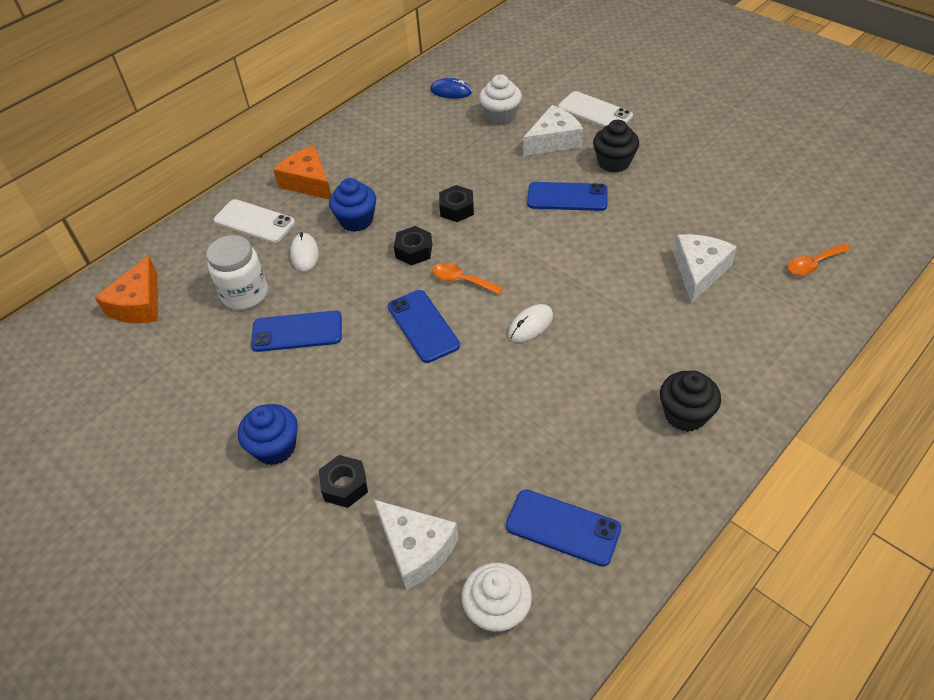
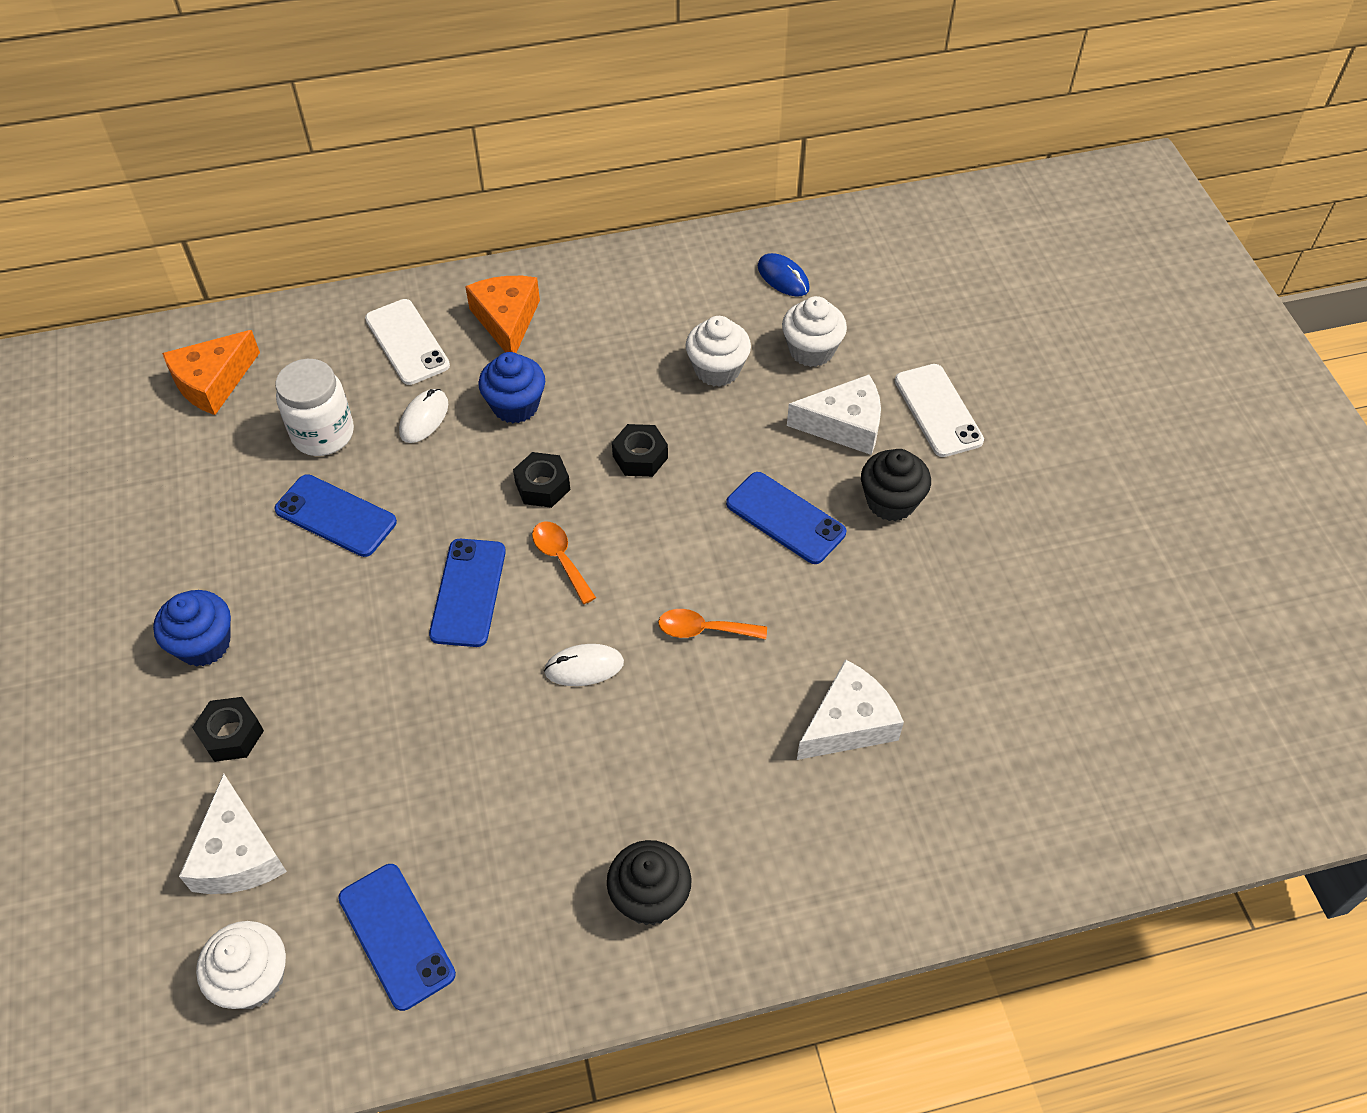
camera: 30 degrees right, 5 degrees up
(458, 148) = (717, 369): none -> white cupcake
(813, 264) = (1006, 806): orange spoon -> orange spoon (704, 630)

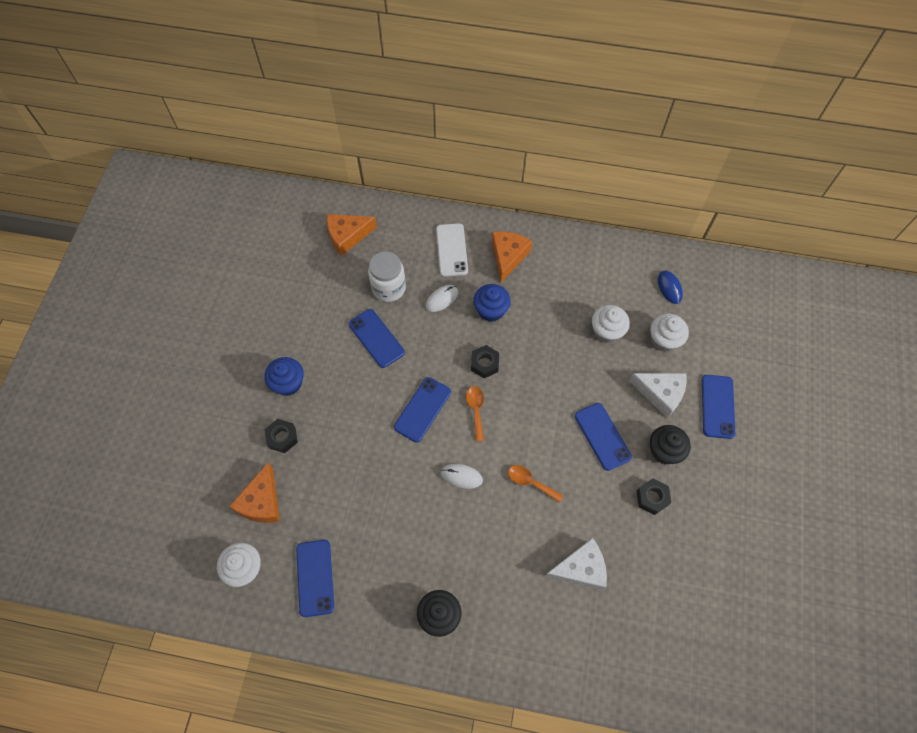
camera: 25 degrees right, 10 degrees up
(238, 854) = (262, 502): white cheese -> orange cheese
(640, 457) = (542, 367): black nut -> black nut (652, 498)
(938, 410) = (717, 406): white phone -> blue phone

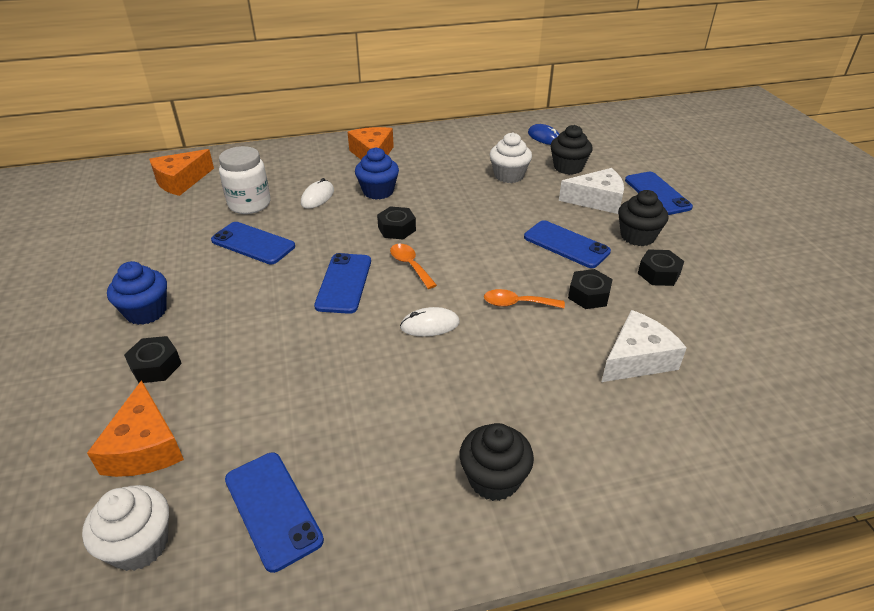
camera: 25 degrees left, 25 degrees down
(452, 250) = (309, 164): white phone -> none
(585, 496) = (588, 295): none -> black nut
(664, 340) = (568, 167): white cupcake -> black cupcake

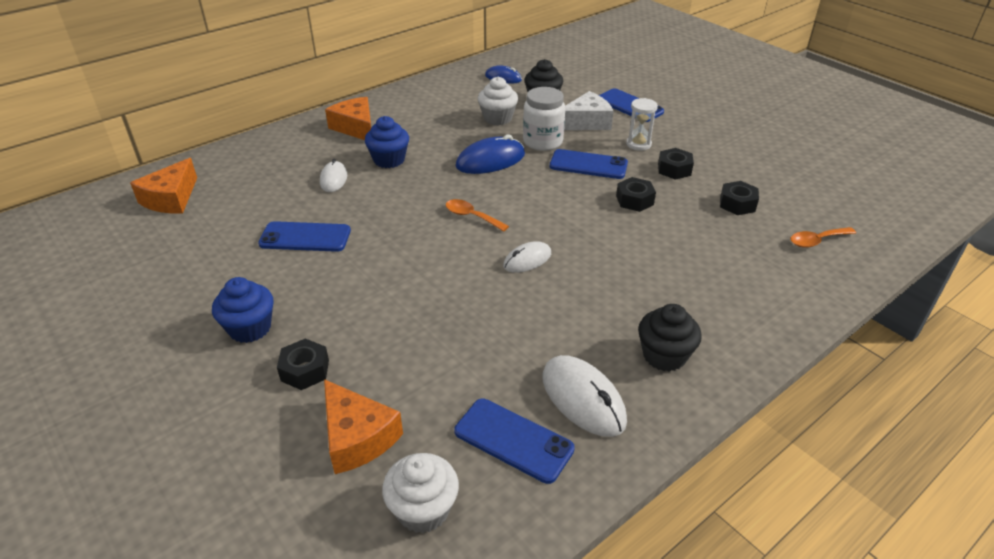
camera: 25 degrees left, 0 degrees up
(249, 204) = (268, 202): white jar -> white jar (542, 142)
(344, 283) = (424, 248): blue phone -> none
(373, 493) = (583, 398): none -> white mouse
(396, 229) = (434, 189): black nut -> black nut (737, 204)
(470, 215) = (490, 160): none -> blue mouse
(517, 303) = (584, 222): orange spoon -> orange spoon (817, 241)
(637, 236) = (638, 144): black cupcake -> white hourglass
(637, 359) = (703, 237): white cheese -> none

